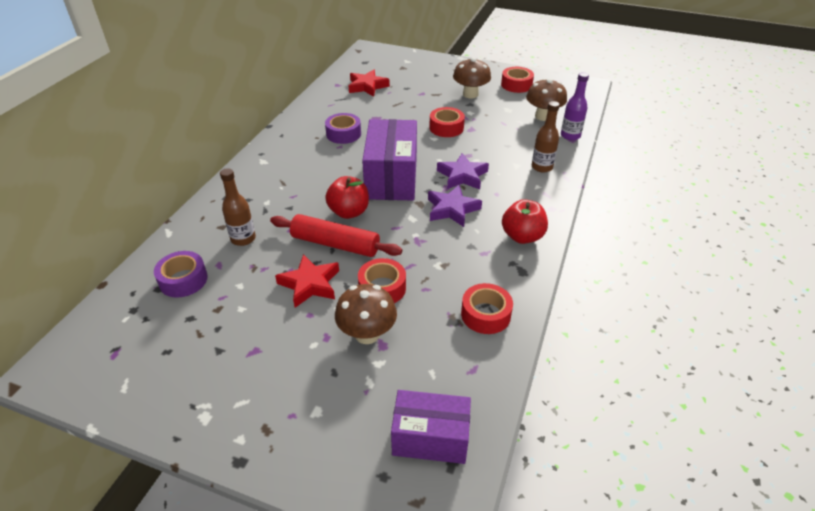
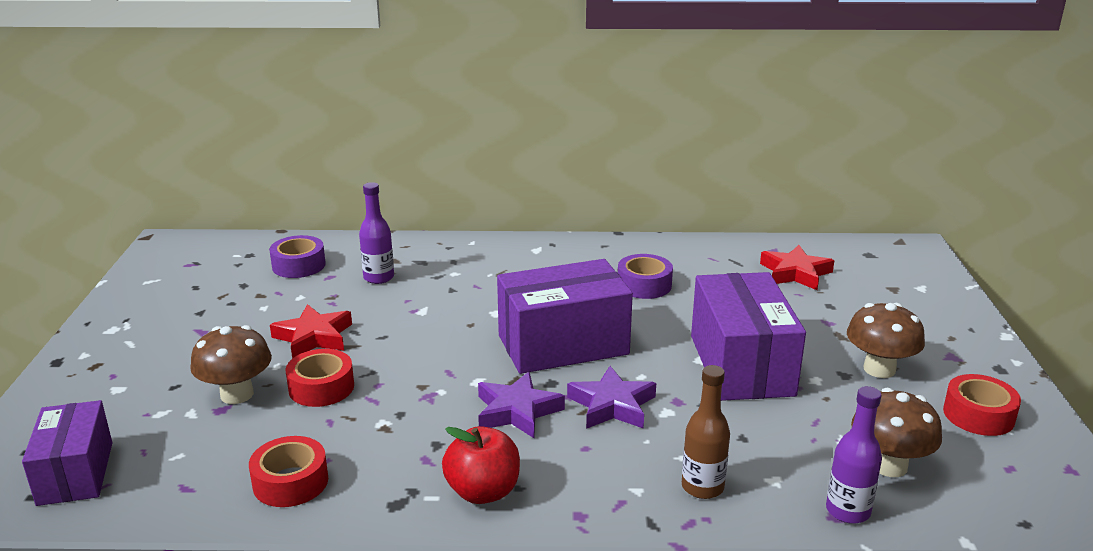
camera: 70 degrees right, 15 degrees down
(243, 239) = (379, 277): brown bottle -> purple bottle
(335, 244) = (393, 336): red rolling pin -> none
(349, 212) = (464, 330): red apple -> none
(446, 128) = (741, 365): red tape -> purple box

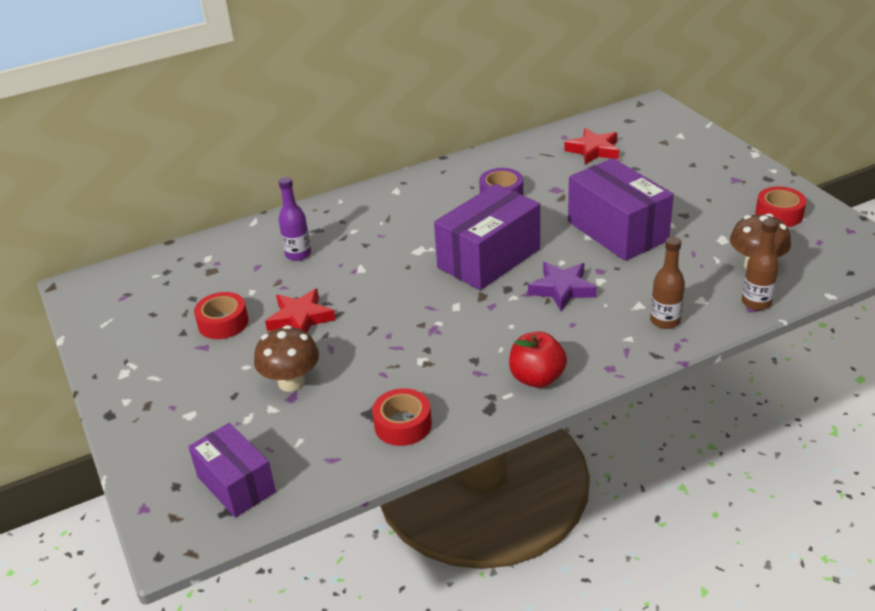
camera: 25 degrees left, 10 degrees up
(298, 265) = (220, 266): purple tape -> none
(321, 387) = (350, 353): red tape -> red tape (223, 323)
(517, 411) = (505, 317): purple star -> none
(848, 511) = (756, 302): purple bottle -> brown bottle
(879, 369) = (701, 203): brown mushroom -> none

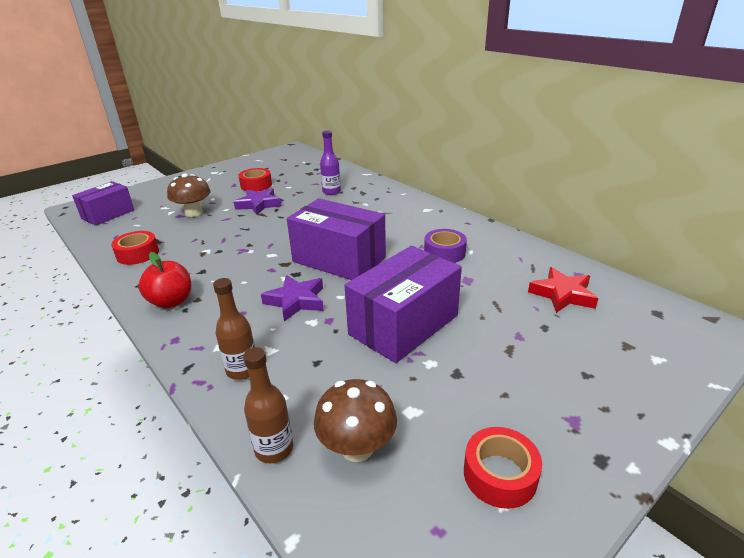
camera: 75 degrees right, 5 degrees down
(300, 318) = (259, 204): red star -> purple star

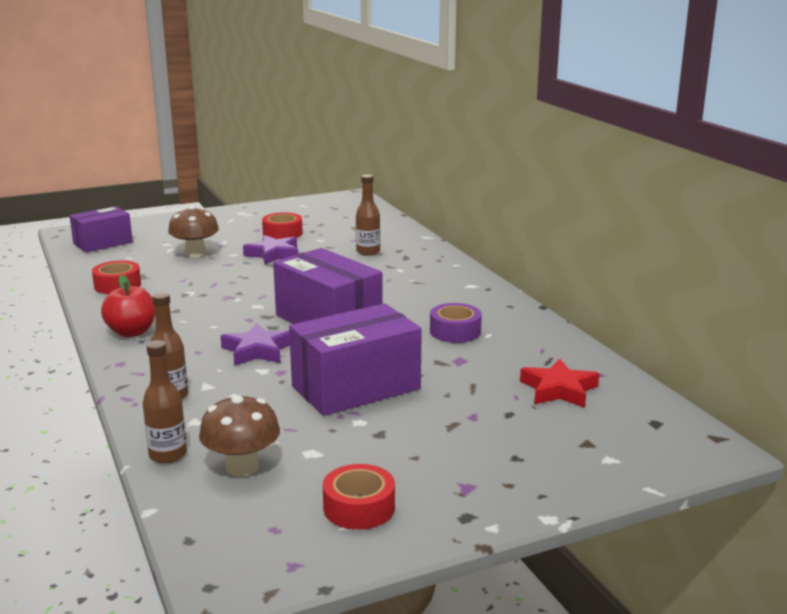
camera: 15 degrees right, 10 degrees down
(331, 192) = (368, 252): purple bottle -> brown bottle

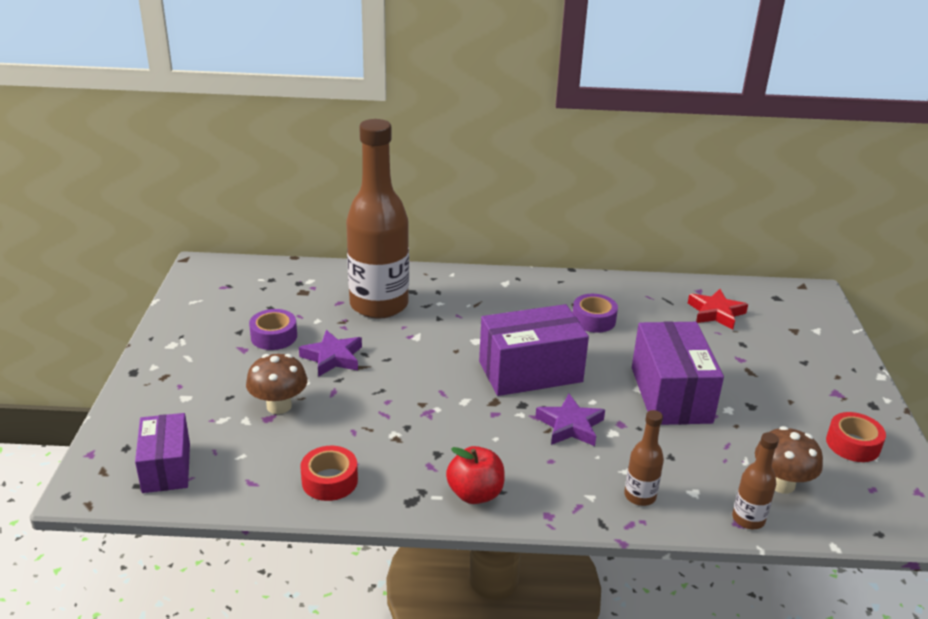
camera: 65 degrees left, 10 degrees up
(282, 233) = (274, 336): red tape -> purple tape
(368, 252) = (379, 305): brown bottle -> brown bottle, size x2.36

